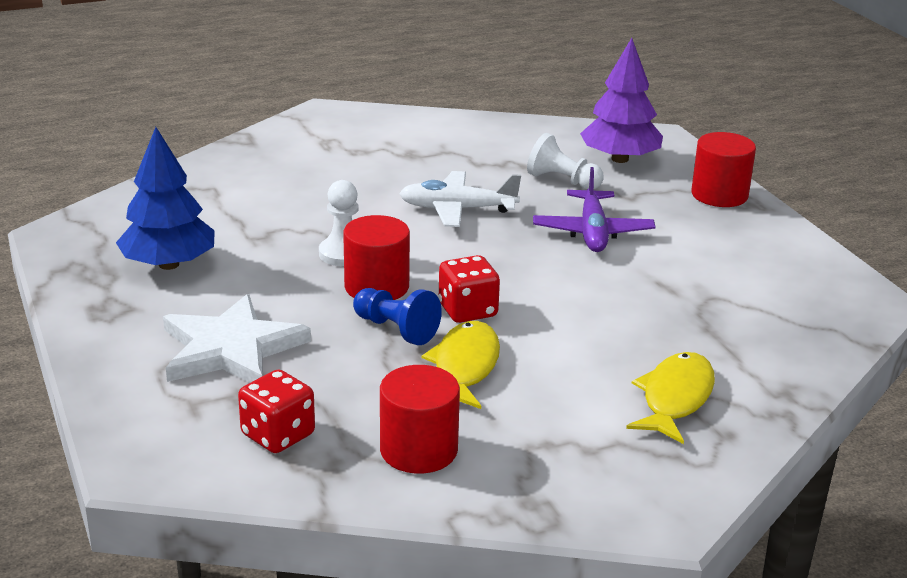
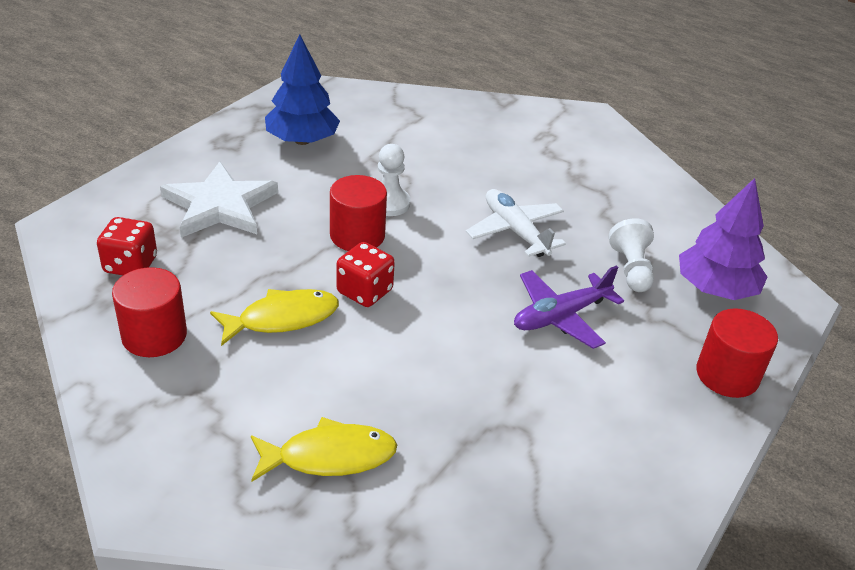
camera: 55 degrees right, 10 degrees up
(396, 329) = (306, 266): blue pawn -> none

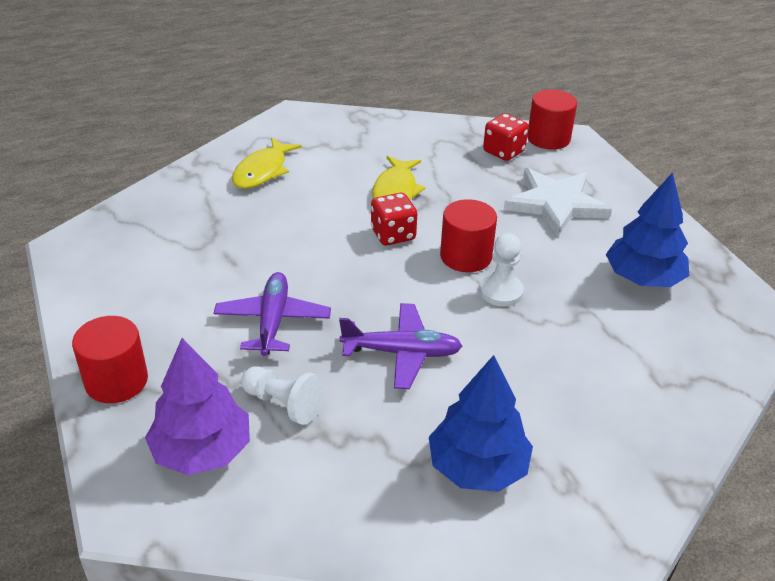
camera: 125 degrees right, 0 degrees up
(154, 335) = (422, 144): red cylinder -> red cylinder (548, 138)
(515, 231) = (402, 353): white plane -> purple plane
(576, 168) = (477, 467): none -> blue tree

